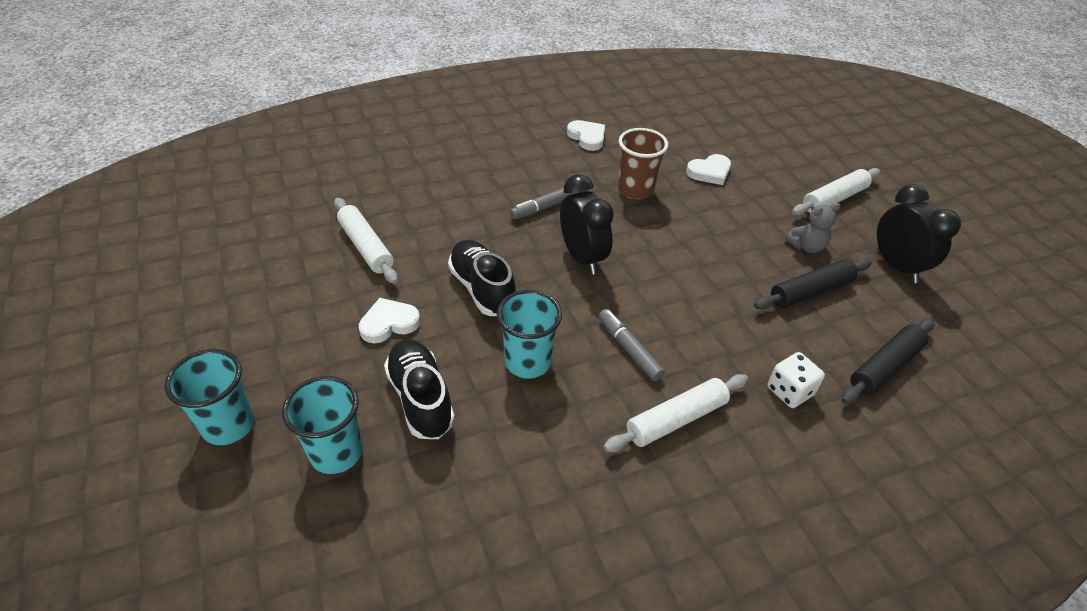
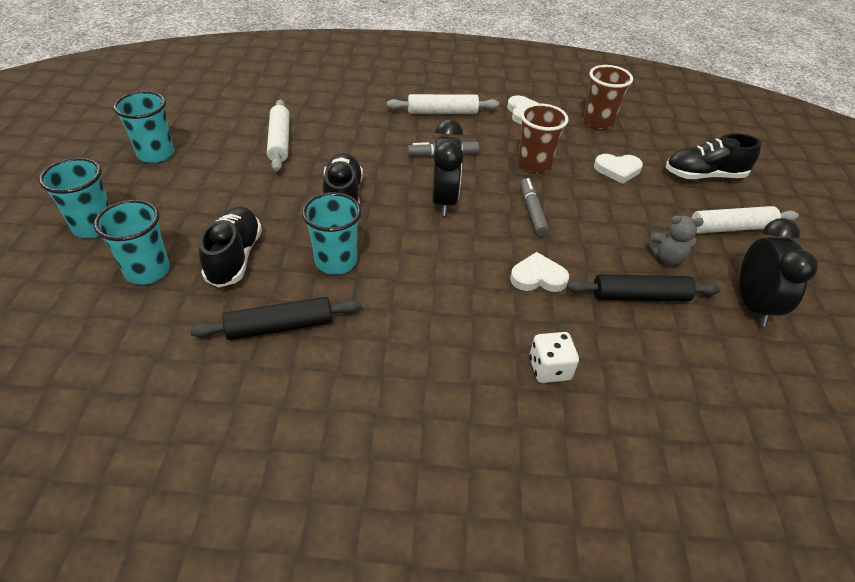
camera: 25 degrees right, 0 degrees up
(233, 310) = (156, 154): none -> turquoise cup
(389, 323) = (254, 198): white heart -> white heart (538, 277)
(629, 349) = (427, 282): grey marker -> grey marker (532, 211)
(659, 126) = (598, 121): none -> brown cup
(676, 419) = (425, 350): white rolling pin -> white rolling pin (442, 112)
(781, 155) = (704, 175): none -> black shoe
(884, 367) = (665, 385): black rolling pin -> black rolling pin (279, 326)

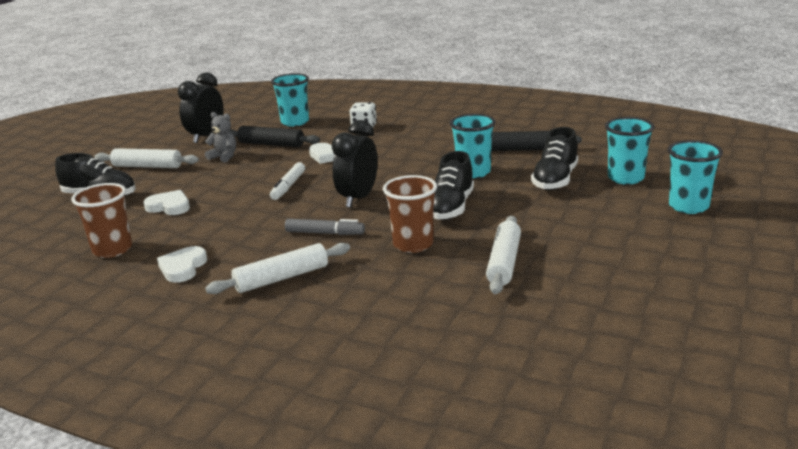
camera: 155 degrees left, 20 degrees down
(156, 154) = (655, 262): turquoise cup -> turquoise cup (295, 122)
(442, 112) = (281, 278): white rolling pin -> white rolling pin turned 45 degrees counterclockwise
(532, 211) = (288, 186): grey marker -> white marker
(534, 164) = (241, 217): brown cup -> brown cup (413, 244)

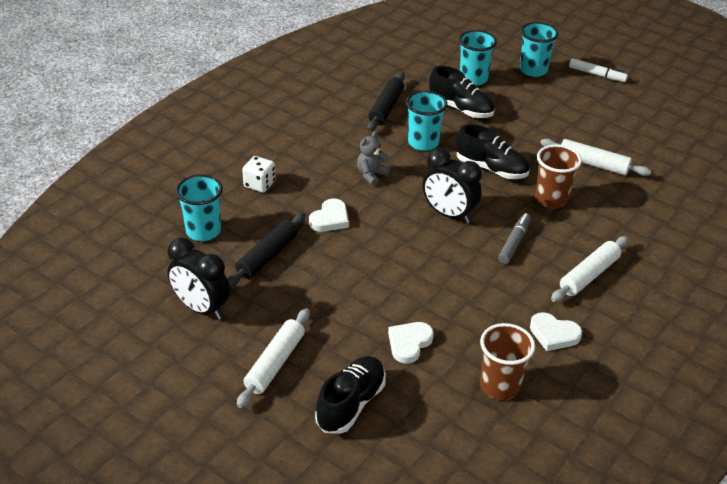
camera: 80 degrees left, 15 degrees up
(224, 157) = (284, 296): grey teddy bear -> grey teddy bear (371, 175)
(281, 278) = (588, 275): white rolling pin -> white rolling pin turned 60 degrees clockwise
(288, 186) = (398, 254): white marker -> white marker (597, 75)

